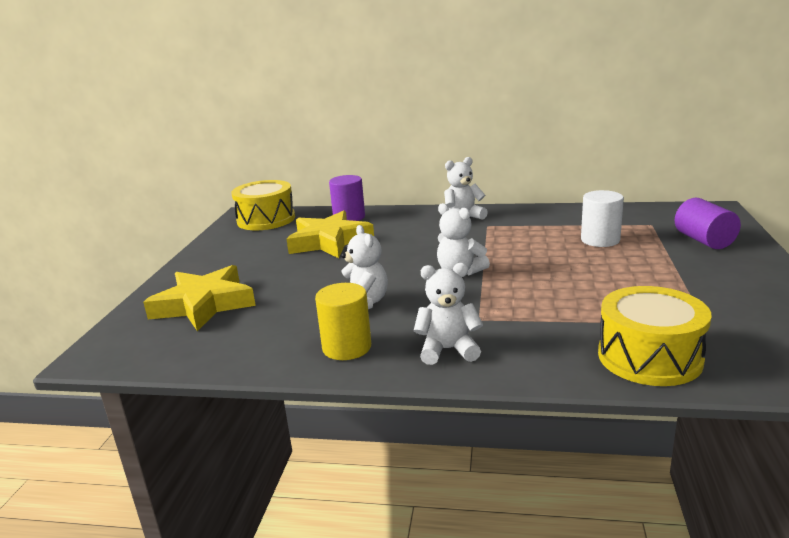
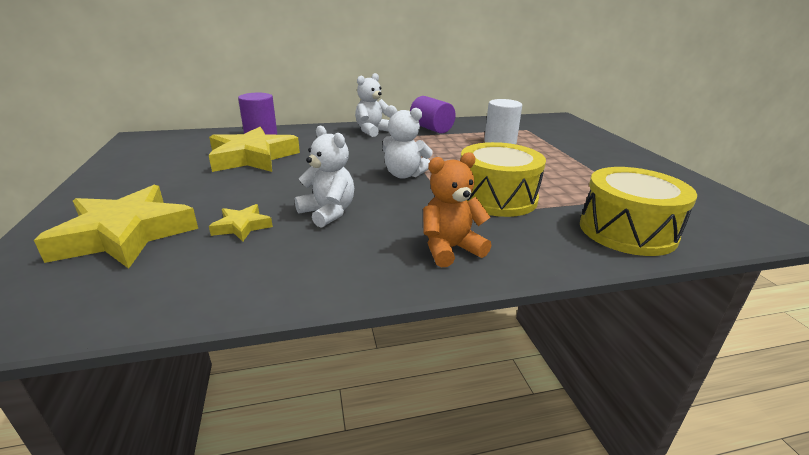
camera: 25 degrees left, 5 degrees up
(266, 219) = (168, 141): yellow drum -> yellow drum (496, 198)
(288, 308) = (242, 226): none -> yellow star
(347, 347) = (339, 261): yellow cylinder -> none
(448, 350) = (450, 249): white teddy bear -> orange teddy bear
(704, 240) = (574, 138): purple cylinder -> purple cylinder (431, 128)

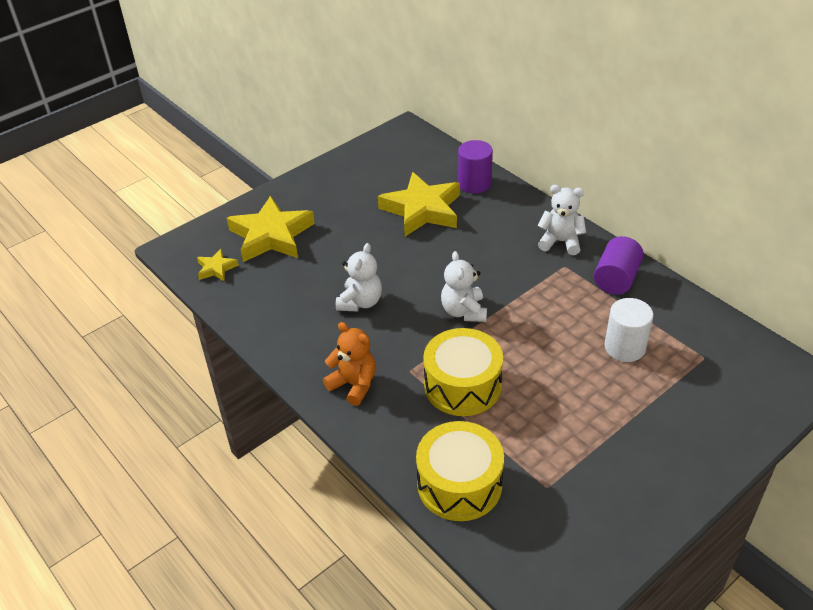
camera: 65 degrees right, 15 degrees up
(242, 226) = (313, 274): yellow star -> yellow star (216, 268)

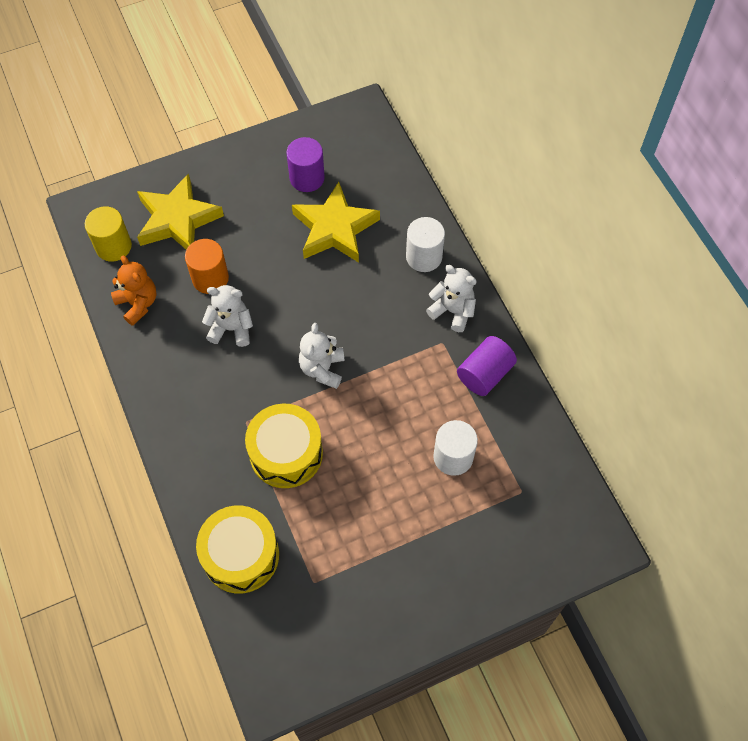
camera: 15 degrees right, 20 degrees up
(216, 268) = (113, 246): yellow star -> yellow cylinder
(322, 270) = (210, 278): none -> orange cylinder
(354, 385) = (190, 422): orange teddy bear -> orange teddy bear (138, 303)
(360, 302) = (231, 328): white teddy bear -> white teddy bear turned 120 degrees counterclockwise
(474, 183) = (401, 208): purple cylinder -> purple cylinder (307, 178)
(513, 211) = (424, 257): none -> white cylinder

